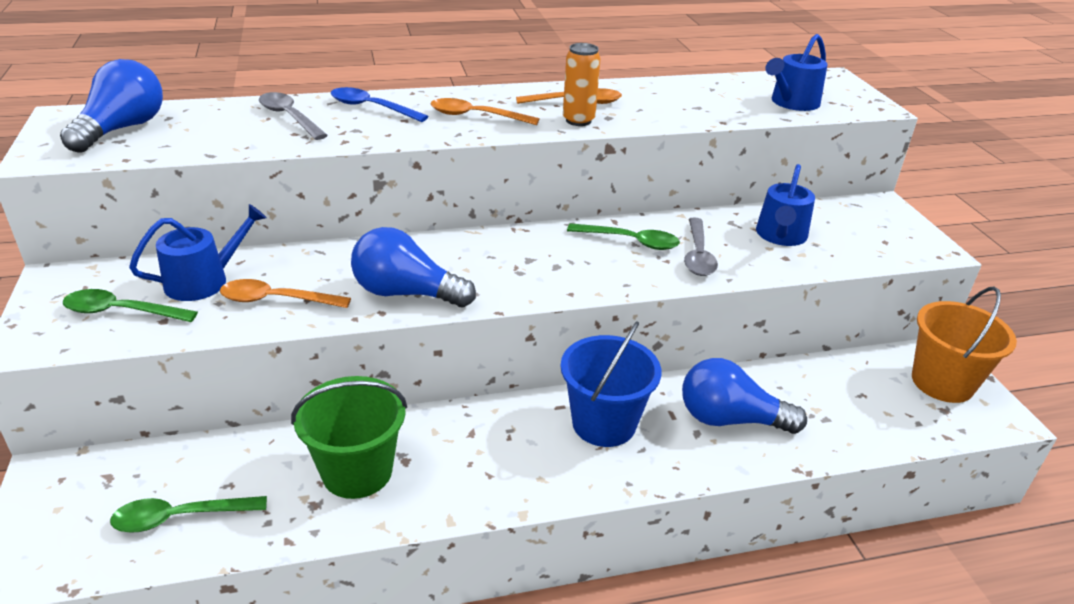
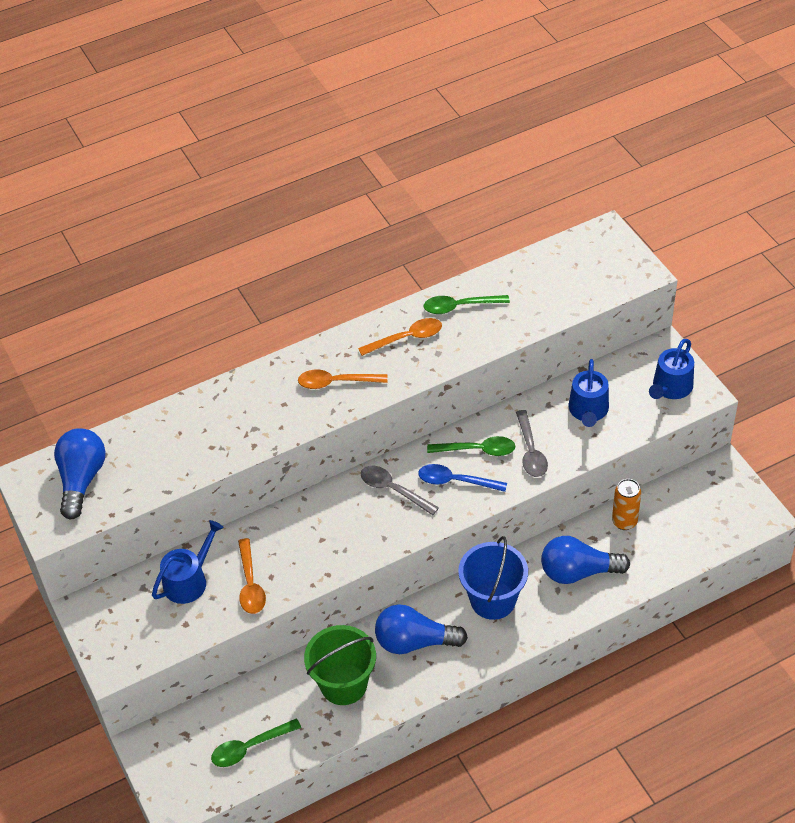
camera: 10 degrees left, 15 degrees up
(122, 312) = (152, 625): green spoon -> green spoon (460, 307)
(276, 300) = (250, 584): orange spoon -> orange spoon turned 90 degrees counterclockwise
(289, 117) = (195, 427): grey spoon -> grey spoon (393, 490)
(371, 108) = (251, 395): blue spoon -> blue spoon (456, 481)
(406, 293) = (336, 551): blue light bulb -> blue light bulb (414, 642)
(578, 120) = (416, 365): orange can -> orange can (624, 522)
(792, 103) = (577, 287): blue watering can -> blue watering can (670, 388)
(942, 382) = (722, 495): orange bucket -> none

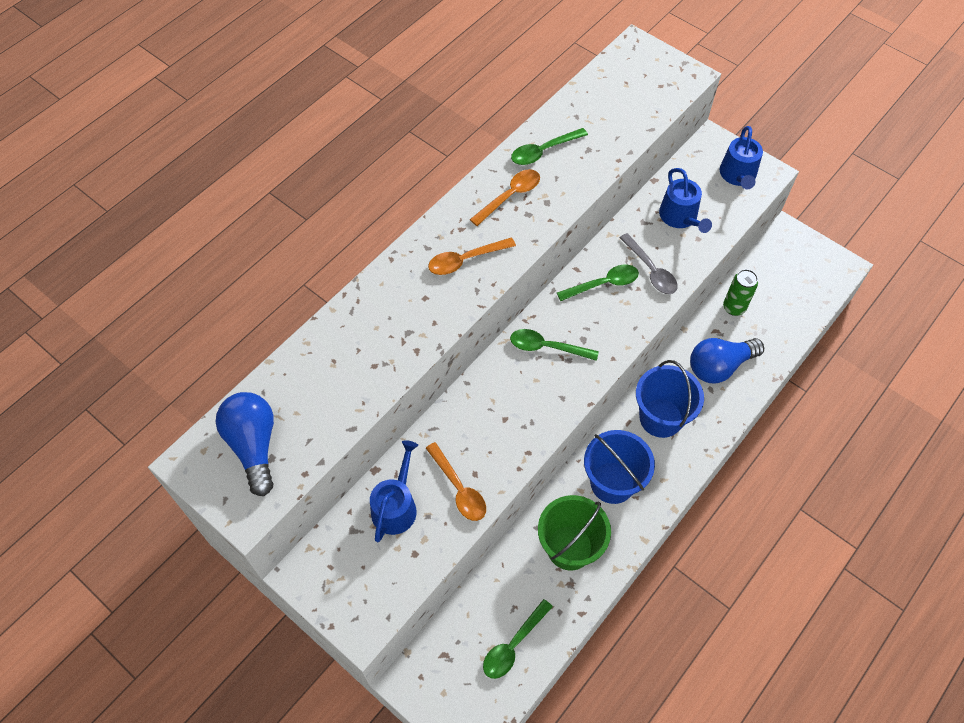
camera: 25 degrees left, 10 degrees up
(393, 490) = (547, 347): grey spoon -> green spoon
(414, 642) = (612, 482): blue light bulb -> blue bucket
(456, 481) = (599, 320): blue spoon -> none
(624, 522) = (734, 307): orange can -> green can

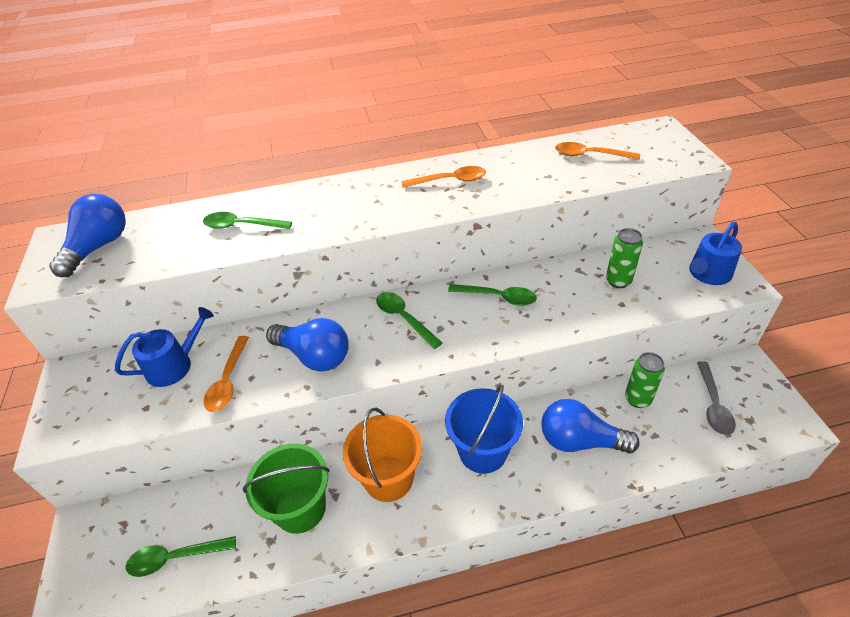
camera: 40 degrees right, 15 degrees down
(465, 260) = (370, 205): orange spoon -> orange spoon (590, 155)
(507, 424) = (314, 356): none -> blue light bulb
(543, 151) = (508, 164): green spoon -> green spoon (242, 226)
(612, 482) = (388, 478): blue bucket -> orange bucket
(650, 270) = (551, 307): grey spoon -> grey spoon (713, 405)
(680, 217) = (618, 281): blue watering can -> green can

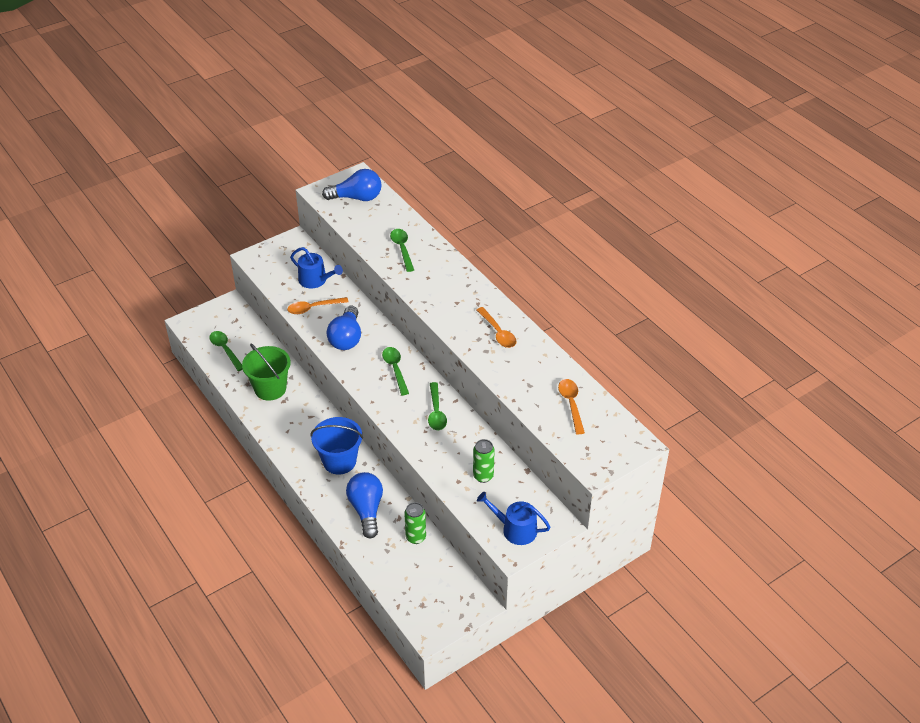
camera: 65 degrees right, 0 degrees up
(388, 478) = (303, 421): orange bucket -> none
(404, 319) = (395, 369): green spoon -> green spoon turned 45 degrees counterclockwise
(713, 405) = (428, 582): grey spoon -> none

